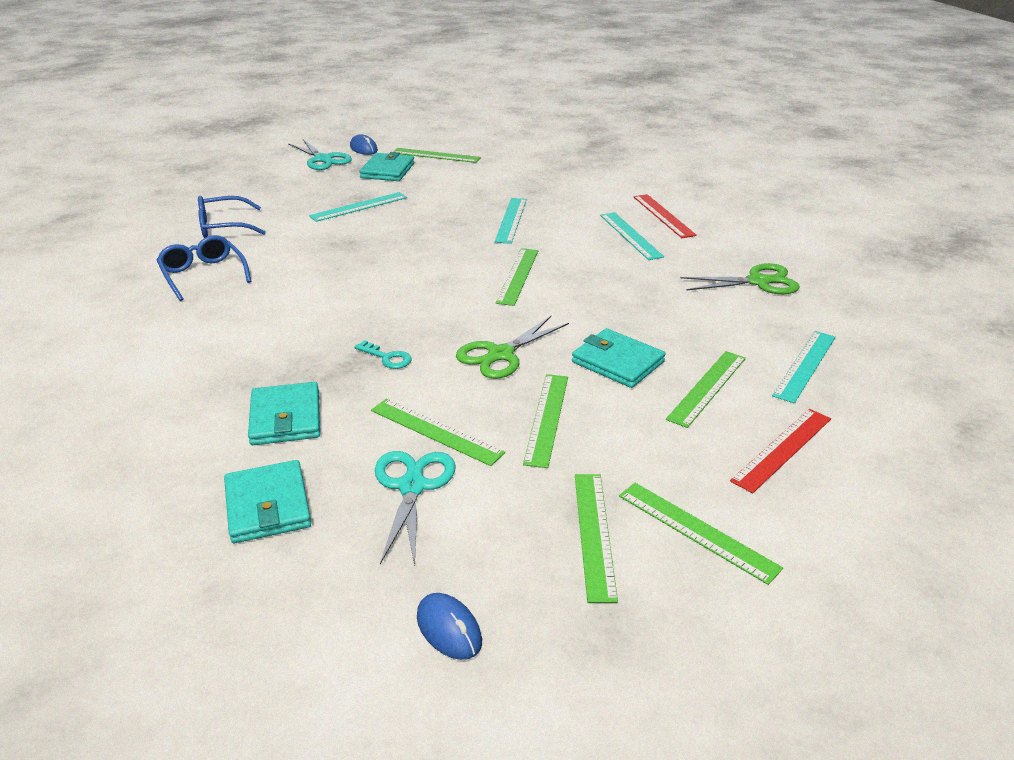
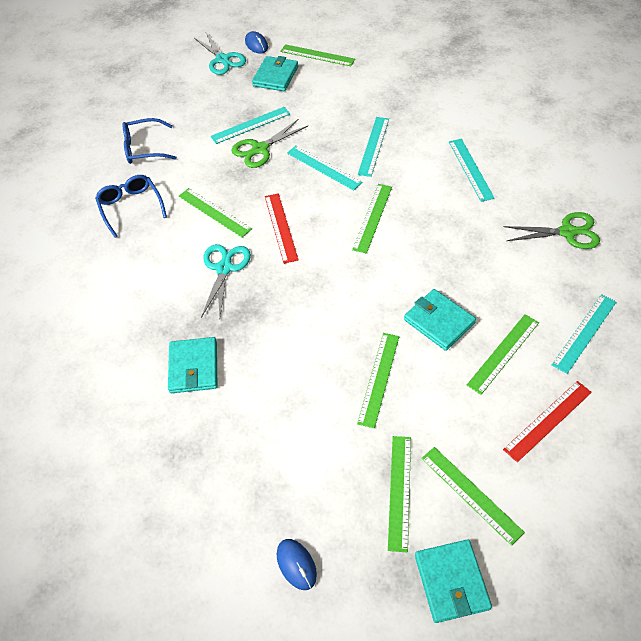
camera: 10 degrees right, 20 degrees up
(268, 505) = (182, 450): turquoise wallet -> turquoise wallet (451, 582)
(387, 357) = (267, 308): turquoise key -> none
(412, 486) = (279, 439): turquoise scissors -> turquoise scissors (224, 268)
(436, 431) = (298, 387): green ruler -> green ruler (214, 212)
(452, 237) = (323, 167): none -> turquoise ruler
(500, 355) = (351, 309): green scissors -> green scissors (260, 149)
(663, 215) = (502, 143): red ruler -> red ruler (281, 227)

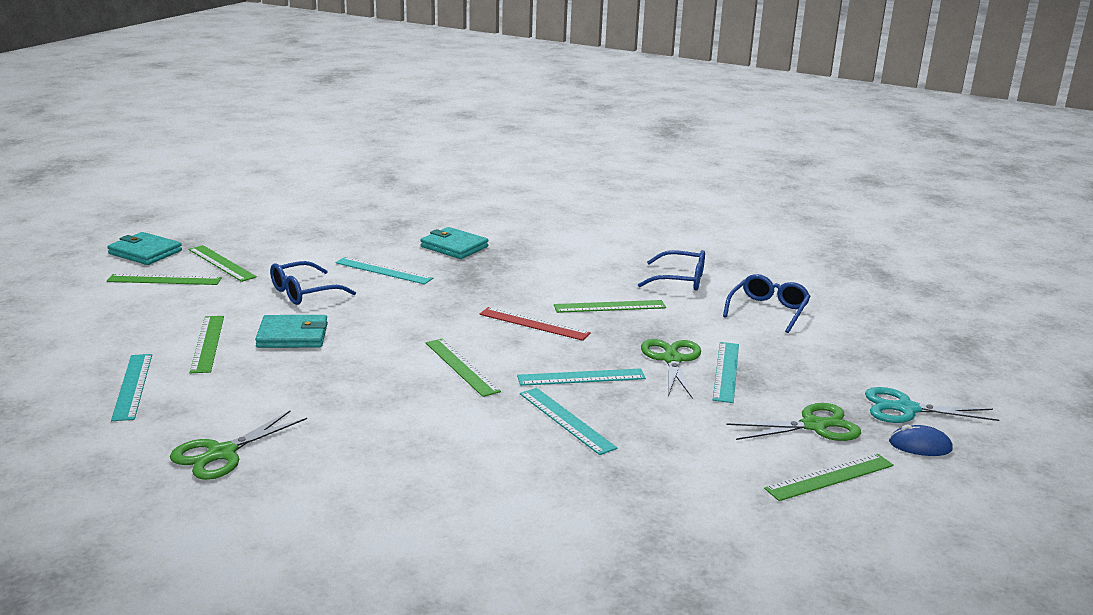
camera: 125 degrees right, 30 degrees down
(224, 268) = (530, 286): turquoise scissors -> none
(275, 76) = (814, 426): turquoise wallet -> green scissors
(296, 564) = (258, 225): blue mouse -> none
(379, 379) = (304, 292): green ruler -> blue glasses
(470, 169) = (417, 456): turquoise ruler -> turquoise ruler (383, 271)
(548, 420) = (128, 328): red ruler -> none

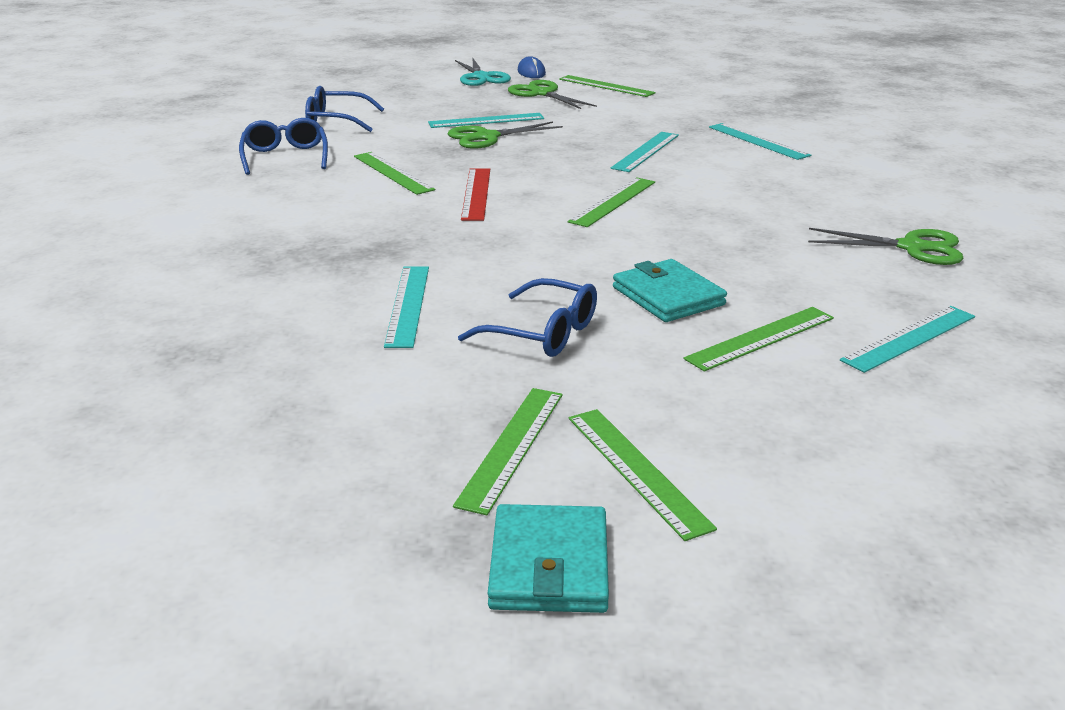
camera: 115 degrees left, 5 degrees up
(454, 247) = (269, 284): turquoise wallet -> none
(581, 377) = (566, 158): turquoise ruler -> turquoise ruler (758, 141)

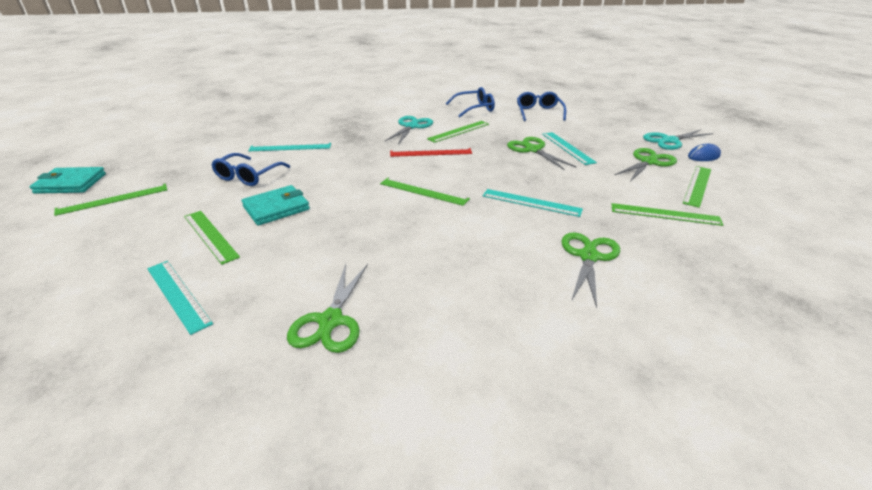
camera: 85 degrees right, 5 degrees up
(349, 204) = (411, 126): none -> turquoise scissors
(511, 447) = (153, 174): green ruler -> green ruler (665, 214)
(758, 141) = (588, 256): turquoise ruler -> green scissors

